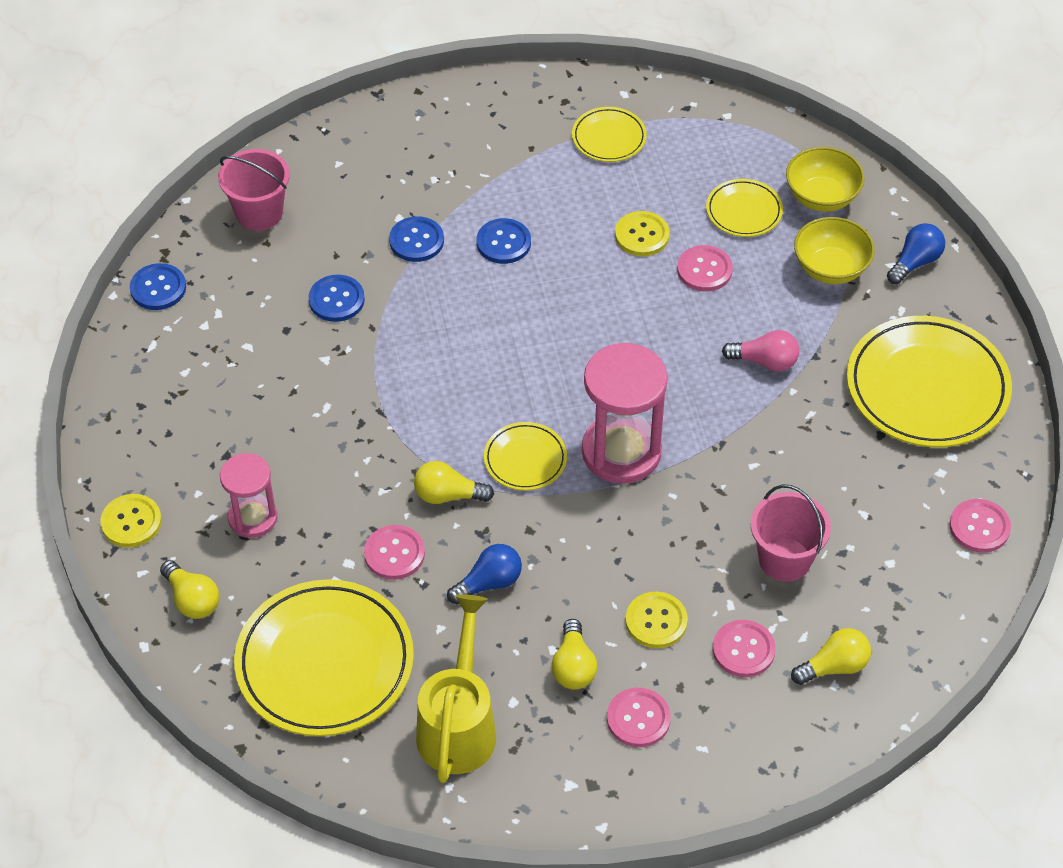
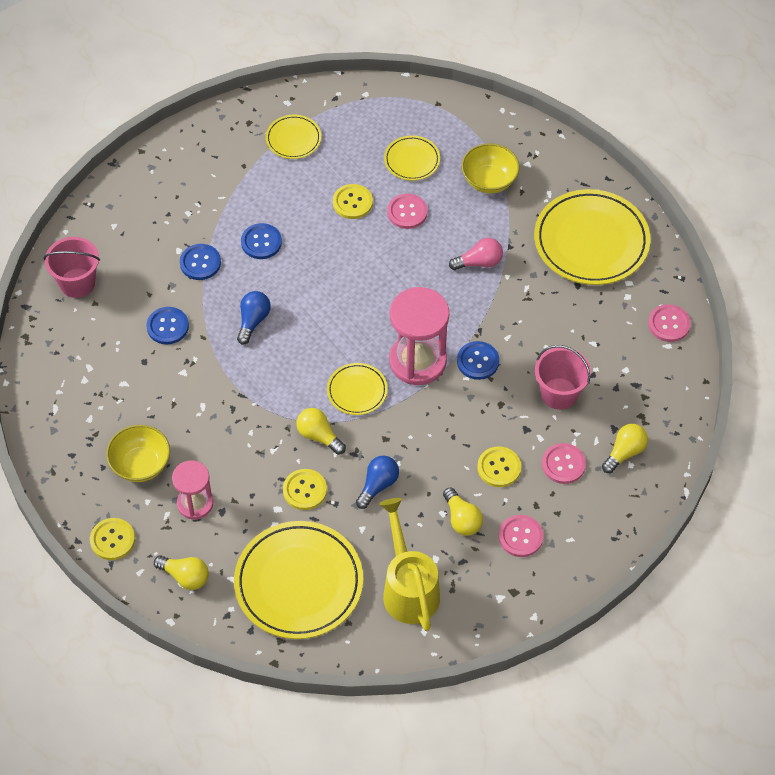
camera: 25 degrees left, 5 degrees up
(158, 288) = (36, 365): blue button -> blue button (478, 361)
(394, 554) = (304, 490): pink button -> yellow button
(448, 495) = (319, 436): yellow light bulb -> yellow light bulb turned 60 degrees clockwise
(821, 197) = (458, 131): yellow bowl -> yellow bowl (141, 464)
(915, 262) = (541, 156): blue light bulb -> blue light bulb (253, 321)

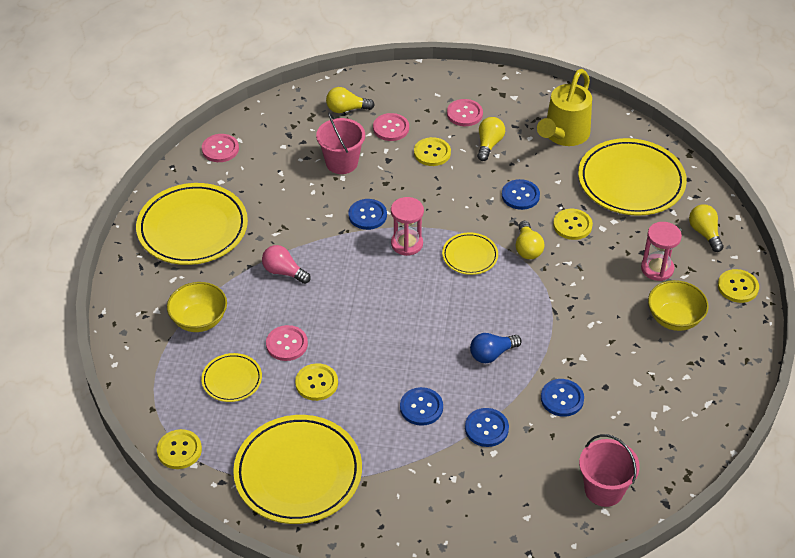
camera: 135 degrees left, 10 degrees down
(293, 139) = (298, 473): yellow plate -> yellow plate, size x2.01
(378, 485) = (520, 195): blue light bulb -> blue button
(386, 94) = (179, 450): none -> yellow button
(417, 361) = (407, 244): pink hourglass -> pink hourglass, size x0.60

